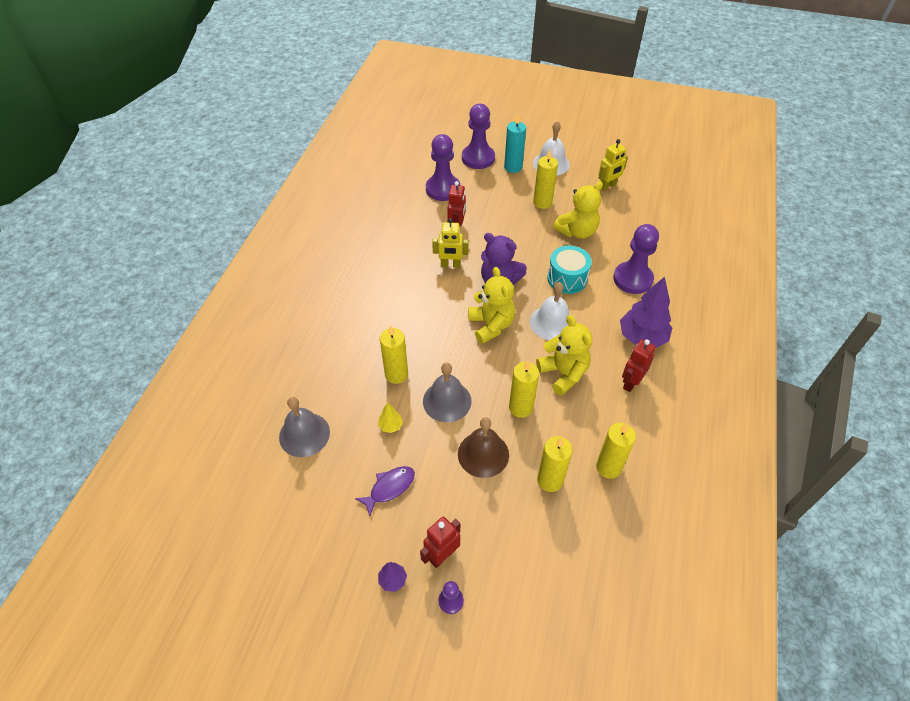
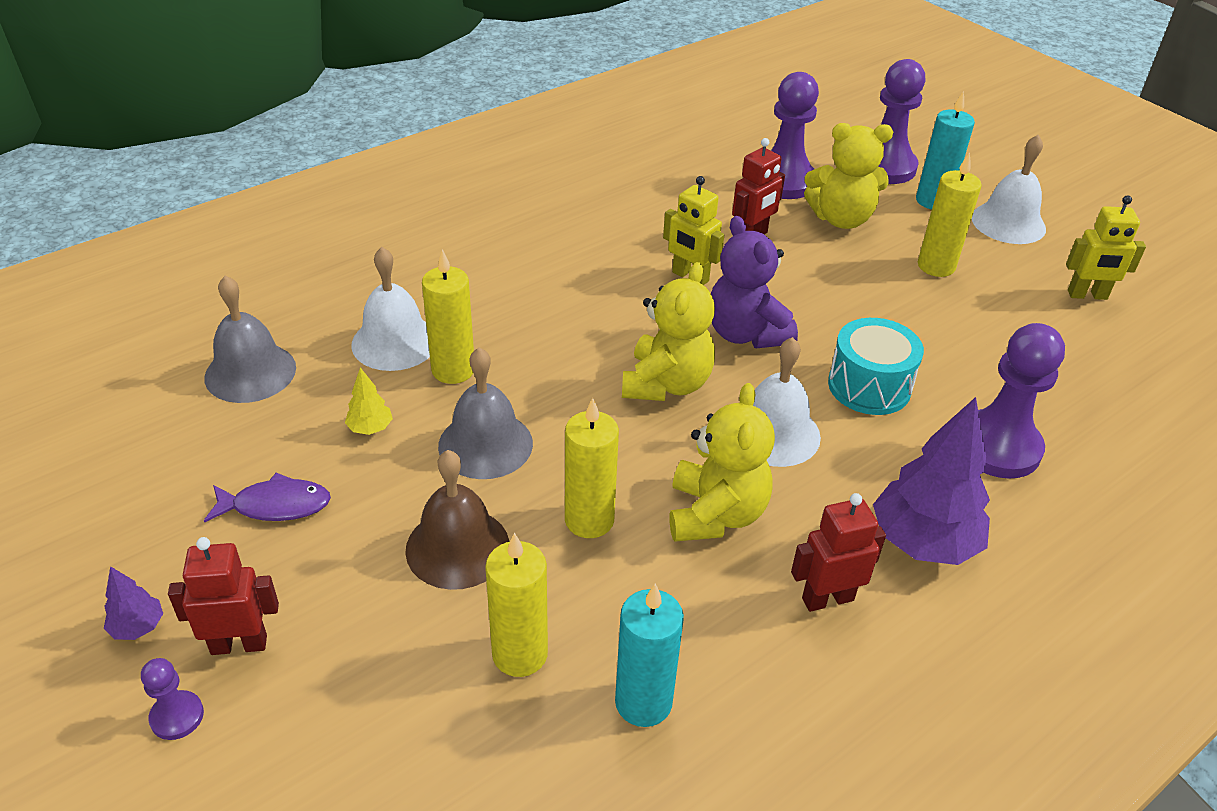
camera: 35 degrees right, 10 degrees down
(355, 377) = (394, 342): none -> white bell
(577, 231) = (958, 331): yellow teddy bear -> yellow teddy bear (841, 219)
(608, 467) = (643, 702): yellow candle -> turquoise candle

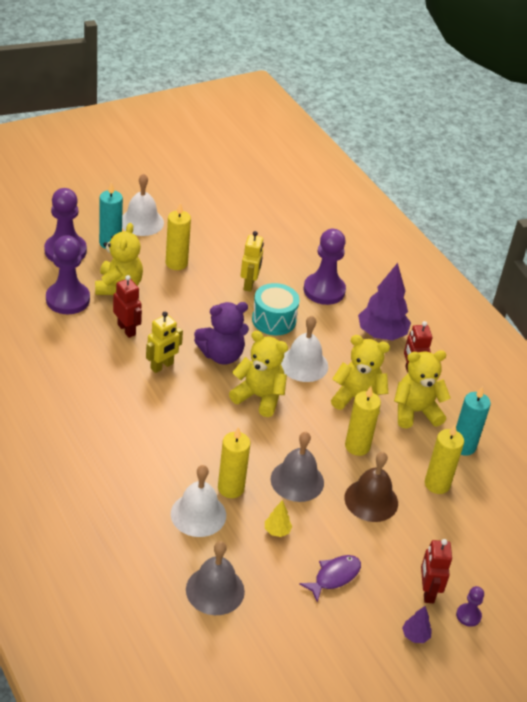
camera: 85 degrees left, 0 degrees up
(275, 505) = (334, 577): purple fish -> purple fish turned 45 degrees clockwise
(716, 610) = (415, 412): none -> yellow teddy bear
(1087, 295) = (215, 218): yellow robot -> yellow robot (249, 284)

